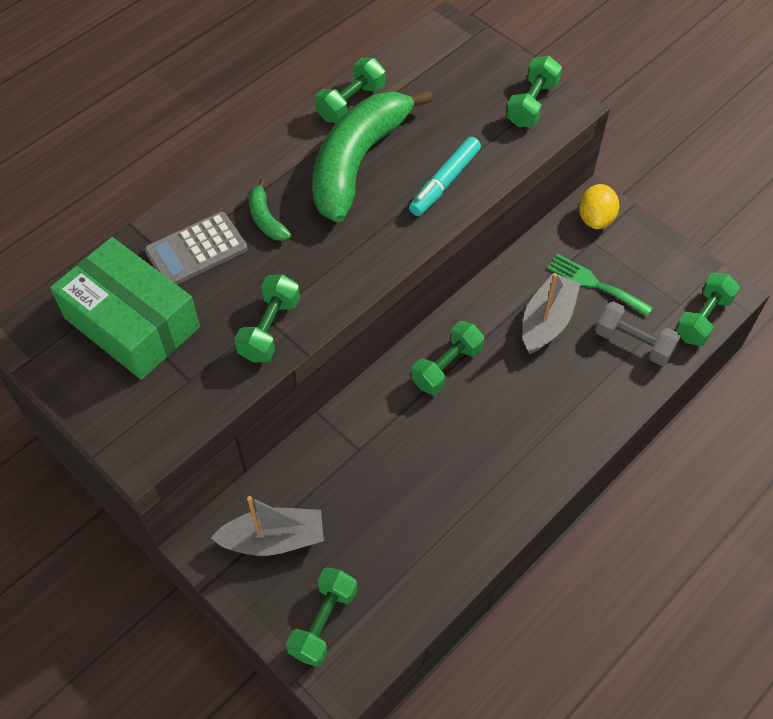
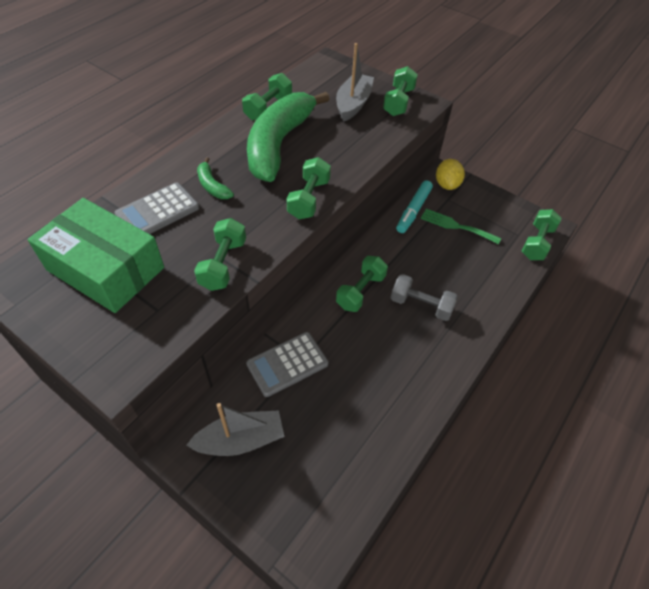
camera: 10 degrees left, 5 degrees down
(323, 622) = (291, 508): green dumbbell -> green dumbbell (309, 199)
(340, 453) = (287, 364): none -> grey calculator
(445, 182) = (346, 153): turquoise marker -> turquoise marker (413, 210)
(547, 321) = (428, 253): grey boat -> grey boat (353, 104)
(633, 343) = (493, 263): grey dumbbell -> grey dumbbell (421, 305)

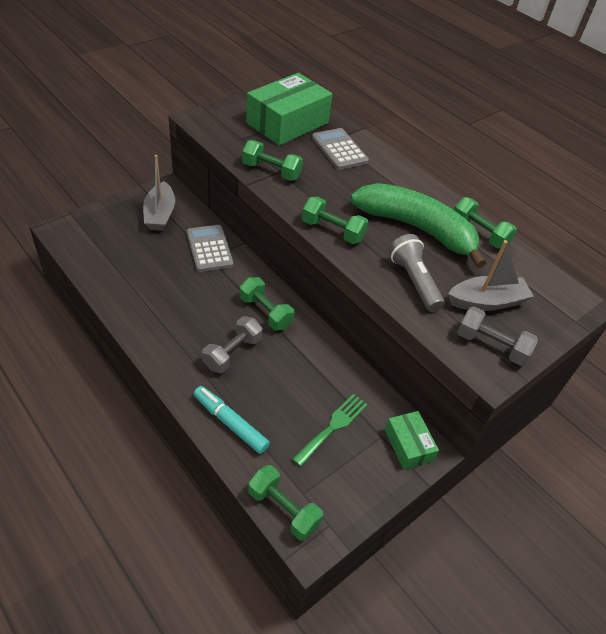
camera: 100 degrees right, 5 degrees down
(212, 186) = (363, 180): green banana -> none
(351, 142) = (413, 281): none -> grey flashlight
(353, 104) = (486, 302): grey boat -> grey boat turned 45 degrees counterclockwise
(398, 102) = (491, 346): green dumbbell -> grey dumbbell
(413, 210) = (366, 392): turquoise marker -> turquoise marker (230, 423)
(447, 185) = (408, 445): yellow lemon -> green box

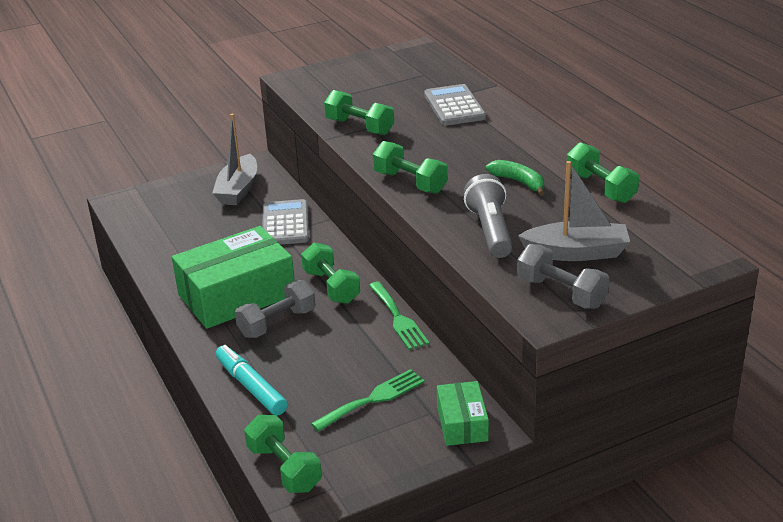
camera: 20 degrees right, 15 degrees down
(287, 123) = (400, 81): green box -> green box (237, 295)
(327, 341) = (398, 318): none -> green fork
(416, 228) = (519, 182): green banana -> green banana, size x0.41

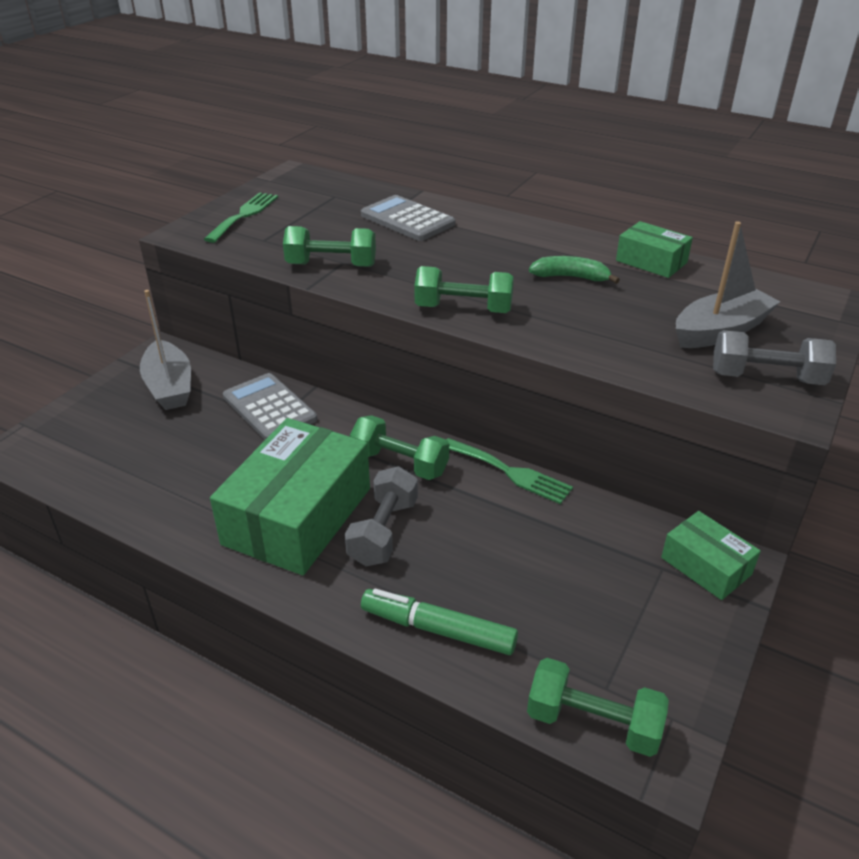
camera: 35 degrees left, 5 degrees up
(251, 387) = (438, 630): turquoise marker -> green marker
(373, 399) = (589, 580): green fork -> green fork (244, 215)
(490, 231) = (612, 335): grey flashlight -> none
(600, 188) = (651, 261): green dumbbell -> green box

